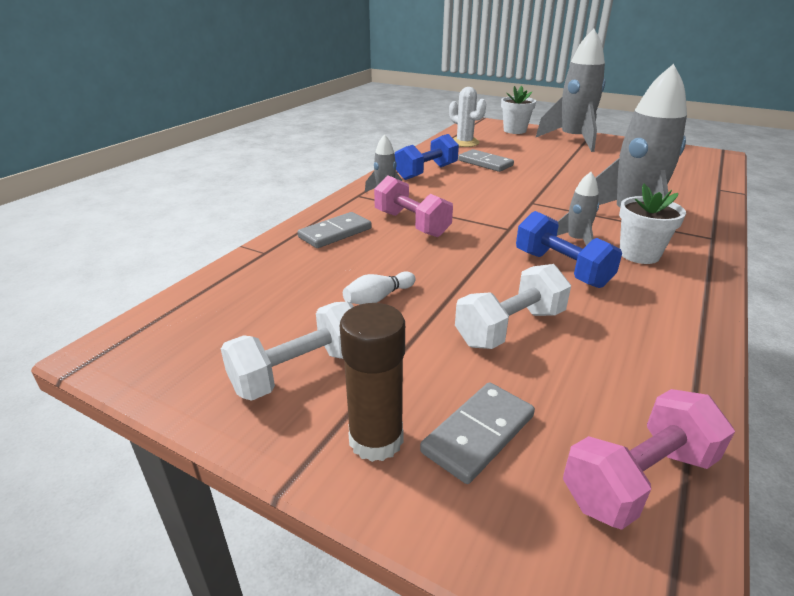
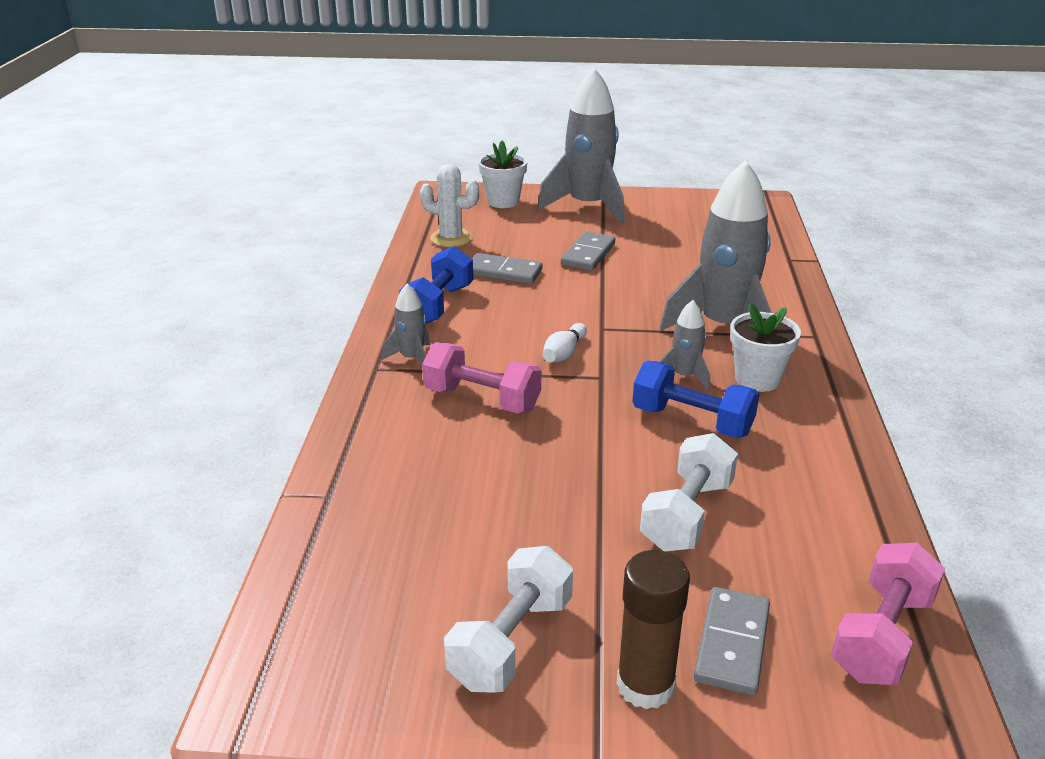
camera: 25 degrees left, 0 degrees up
(335, 233) = (396, 440): grey domino -> grey domino (588, 254)
(378, 298) = (523, 520): white bowling pin -> white bowling pin (564, 353)

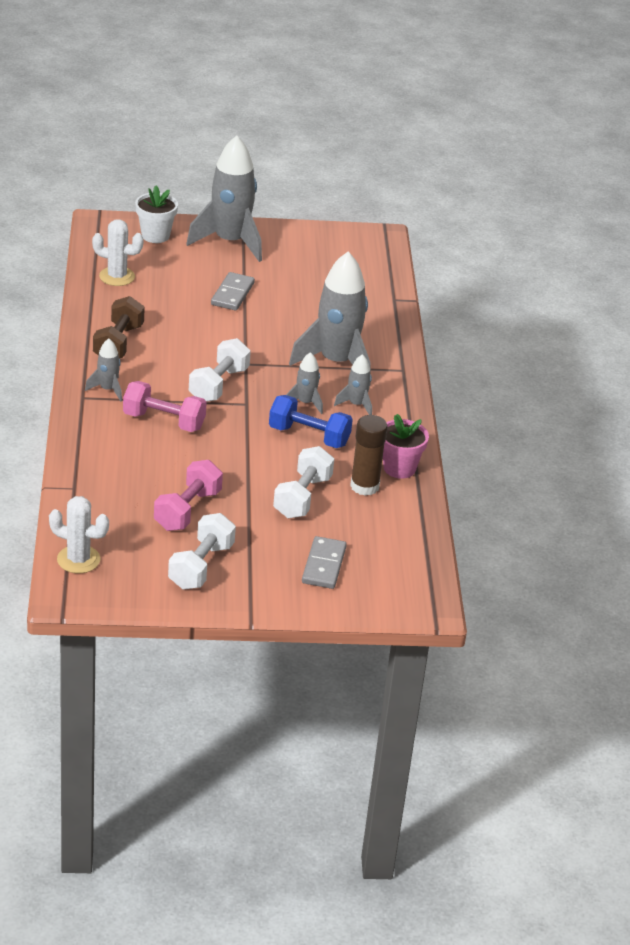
camera: 10 degrees left, 5 degrees up
(299, 624) = (78, 559): none -> white cactus
(438, 305) = (118, 343): blue dumbbell -> brown dumbbell
(504, 272) = (165, 311): grey domino -> none
(564, 353) = (219, 385): white bowling pin -> white dumbbell
(645, 685) = (276, 585): brown glue stick -> brown glue stick (364, 486)
(757, 379) = (356, 405): white flower pot -> grey rocket
(836, 469) = (399, 468): none -> pink flower pot
(882, 636) = (406, 560): pink dumbbell -> pink dumbbell (187, 510)

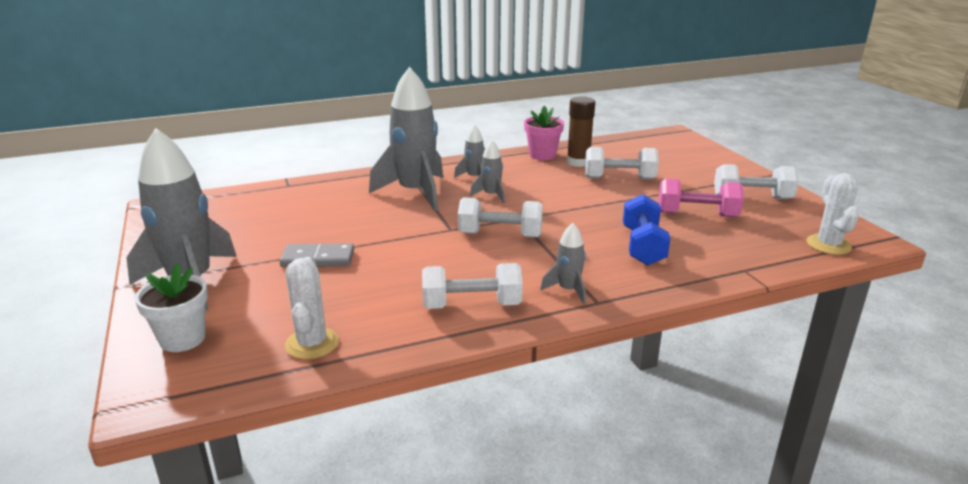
camera: 105 degrees left, 10 degrees down
(118, 343) = (471, 305): brown dumbbell -> white dumbbell
(164, 421) = (588, 249): pink dumbbell -> none
(309, 436) = (538, 187): blue dumbbell -> blue dumbbell (643, 246)
(323, 565) = (684, 162): grey domino -> none

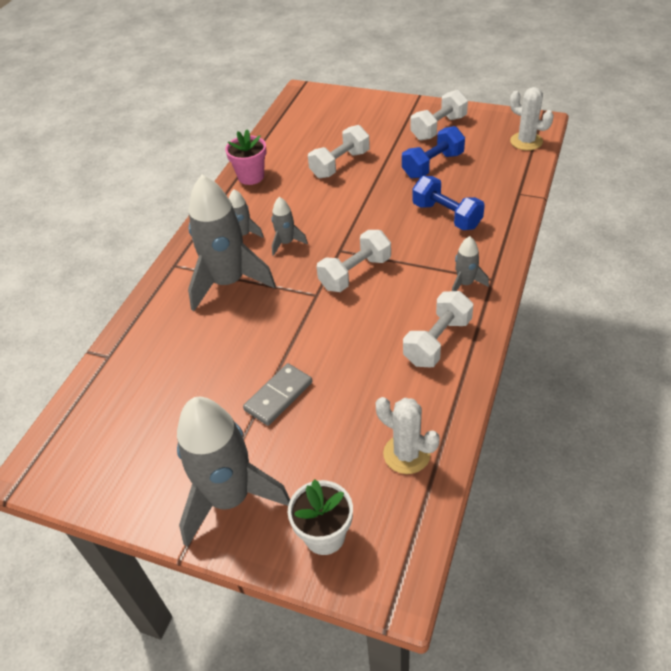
camera: 45 degrees left, 20 degrees up
(578, 162) = (288, 166): brown glue stick -> none
(697, 214) = (432, 165): pink dumbbell -> blue dumbbell

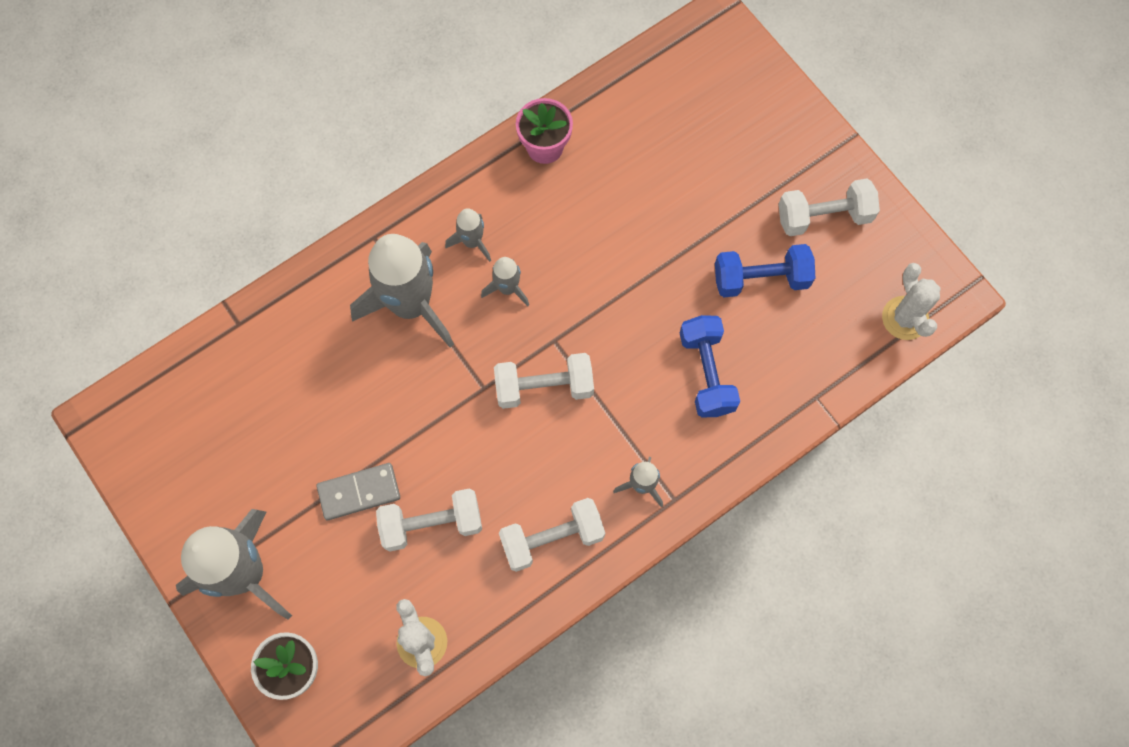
camera: 30 degrees right, 25 degrees up
(340, 164) = (658, 199): white dumbbell -> white dumbbell (432, 524)

